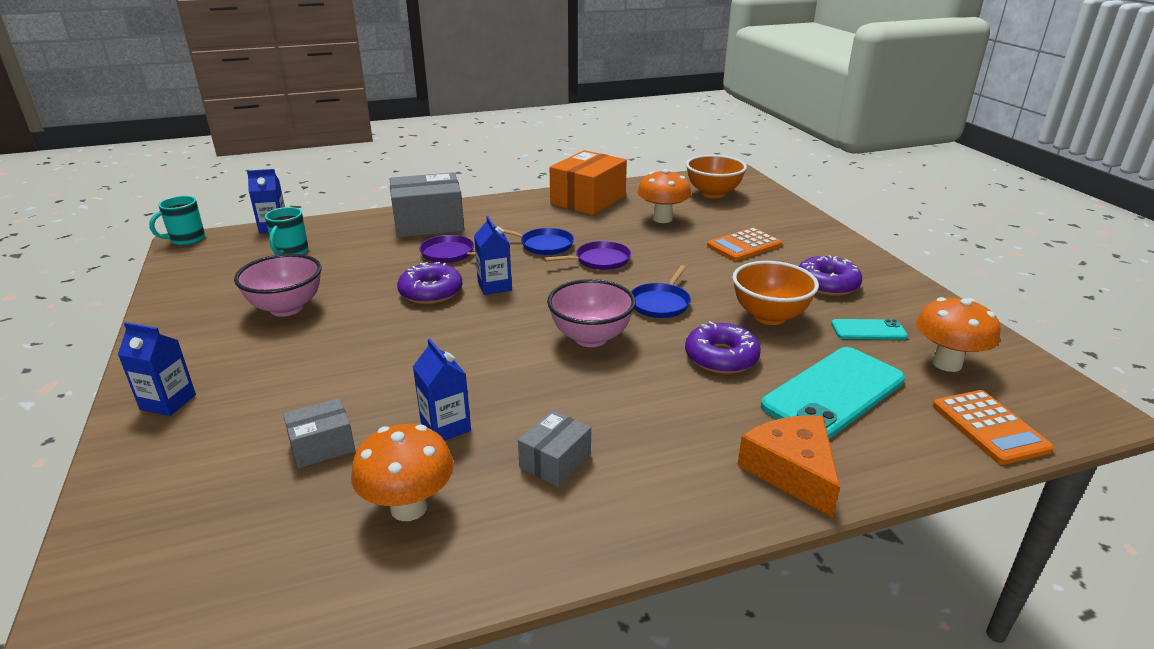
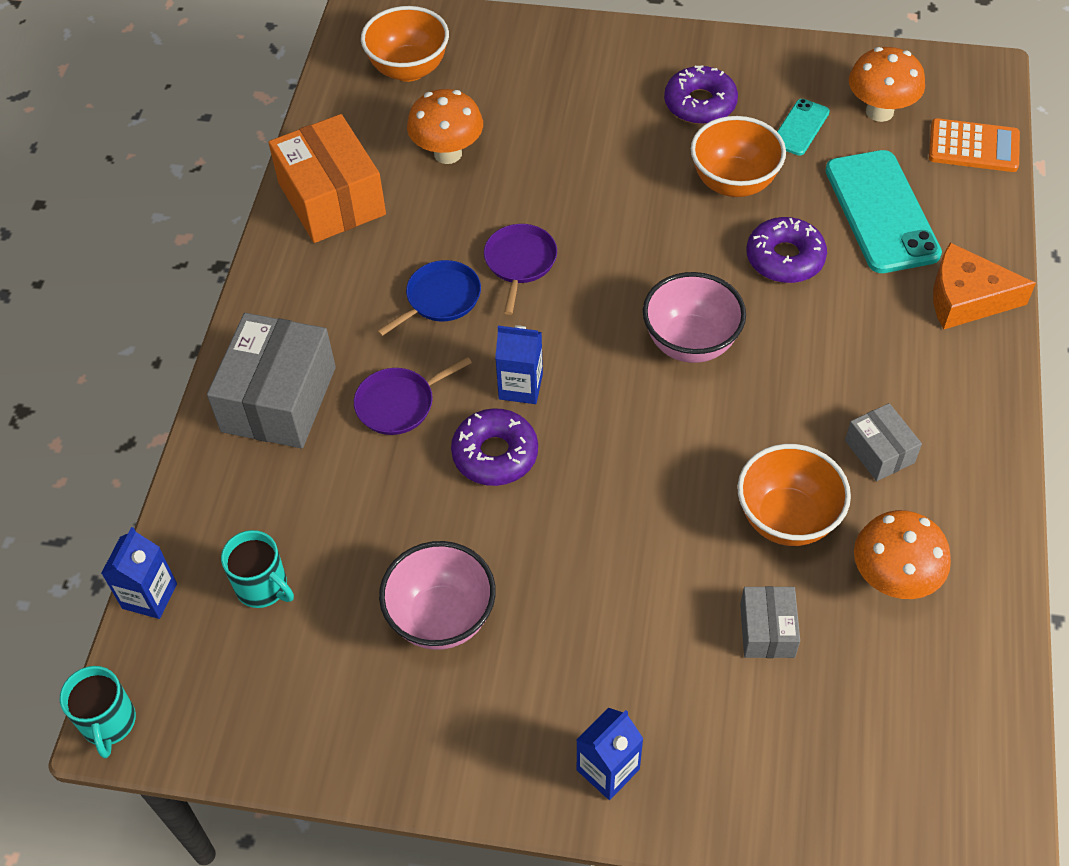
camera: 60 degrees left, 25 degrees up
(445, 427) = (787, 519): blue carton -> orange bowl
(660, 303) = (655, 254): blue pan -> none
(744, 245) = (571, 119): orange calculator -> none

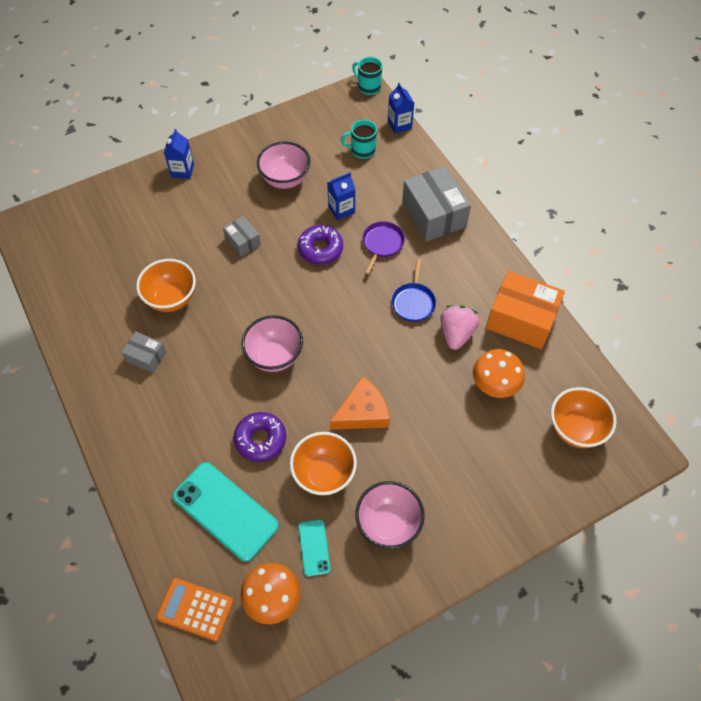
camera: 140 degrees right, 5 degrees up
(428, 230) = (456, 333): none -> pink strawberry
(520, 262) = (394, 346): purple pan -> none
(520, 386) = (336, 284): blue carton -> blue carton (341, 209)
(700, 104) = (388, 524): purple donut -> pink bowl
(767, 630) = (152, 249): grey box -> grey box (243, 241)
(892, 579) = (109, 300): orange mushroom -> none
(966, 298) = (145, 478): orange cheese -> orange cheese (362, 412)
(973, 146) = (195, 609): orange calculator -> orange calculator turned 45 degrees clockwise

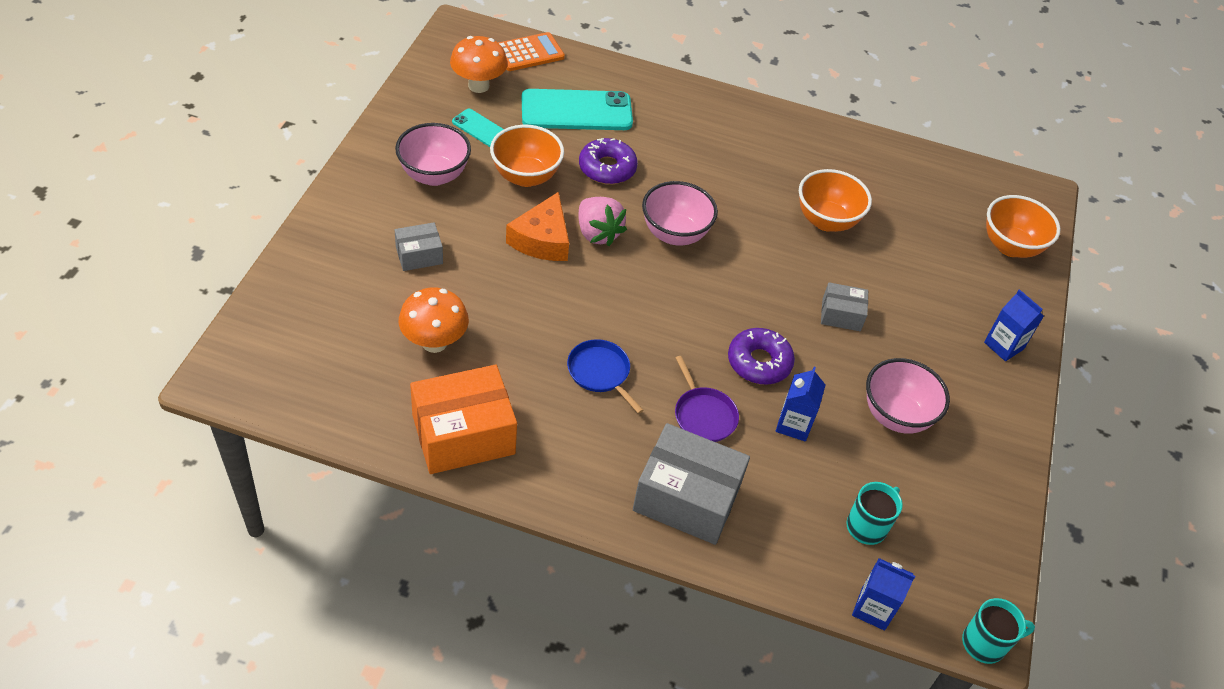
camera: 130 degrees right, 10 degrees down
(146, 357) = (779, 166): grey box -> grey box (419, 255)
(456, 333) = (522, 370): pink strawberry -> pink strawberry (597, 233)
(575, 429) = (313, 354): orange bowl -> orange bowl (1010, 246)

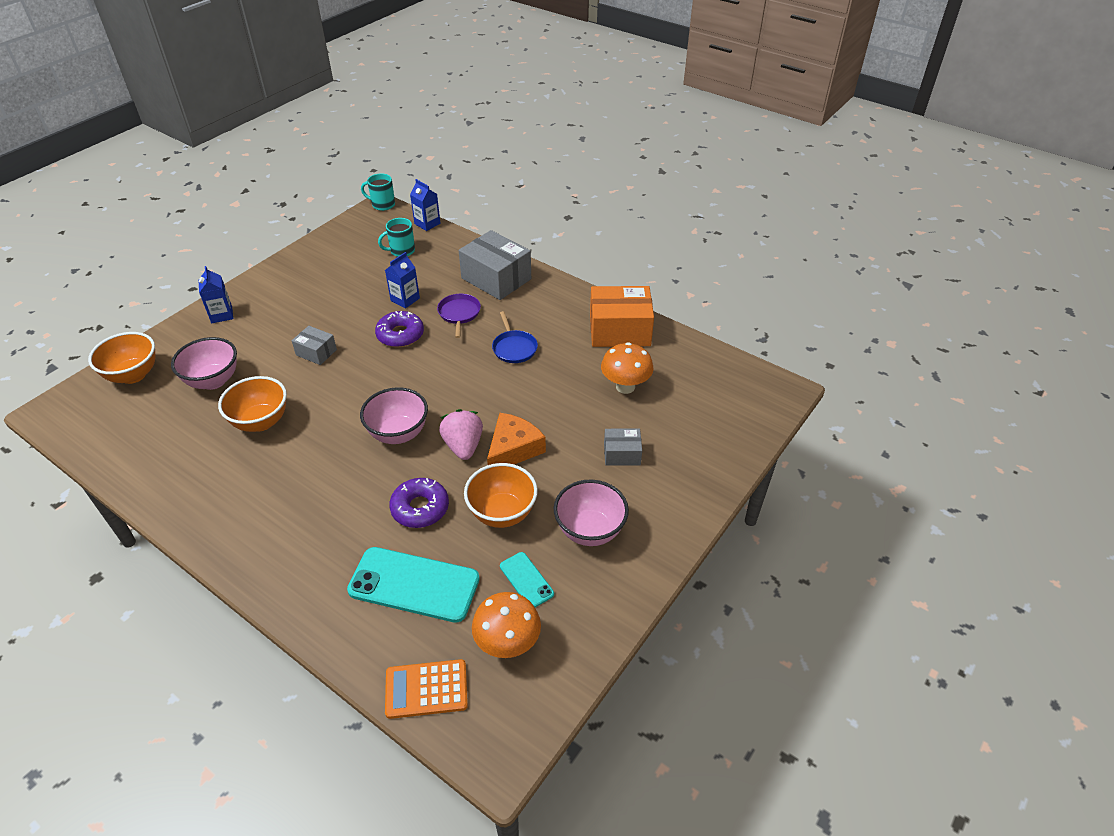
camera: 155 degrees left, 5 degrees down
(896, 416) = (336, 292): pink bowl -> pink bowl (213, 381)

